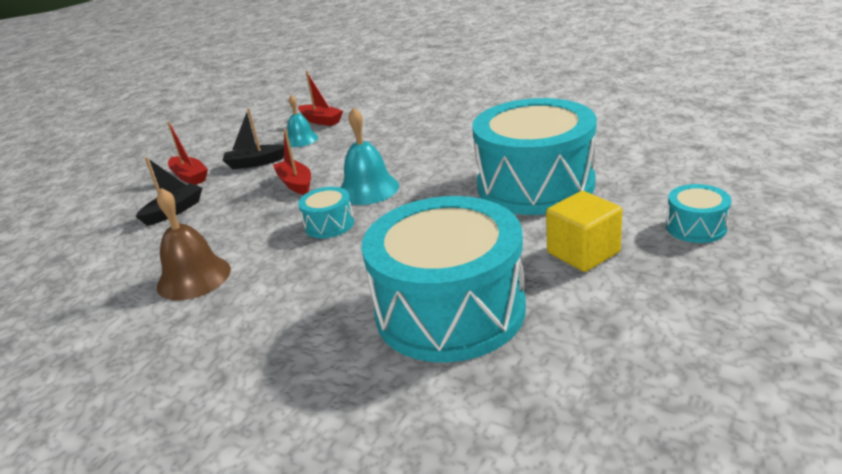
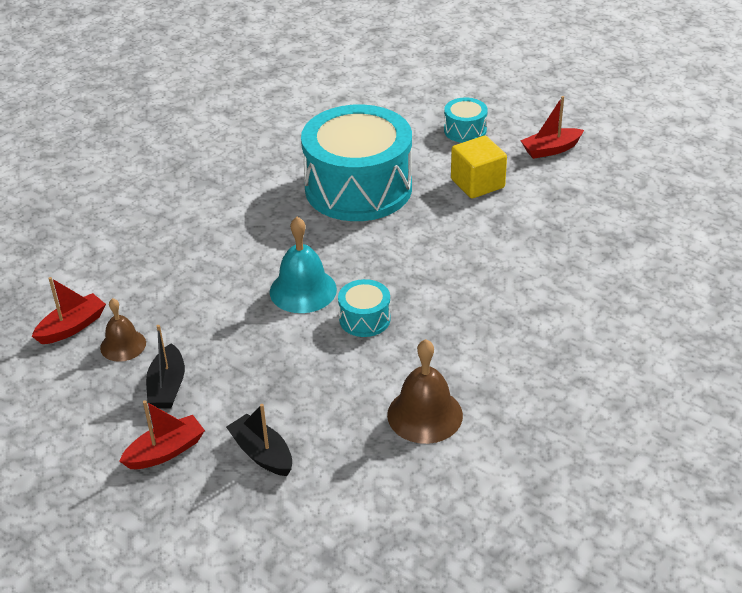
camera: 85 degrees left, 10 degrees up
(295, 184) = (254, 346): red boat -> red boat (550, 149)
(301, 139) = (123, 345): turquoise bell -> brown bell
(450, 310) = (529, 255): turquoise drum -> none

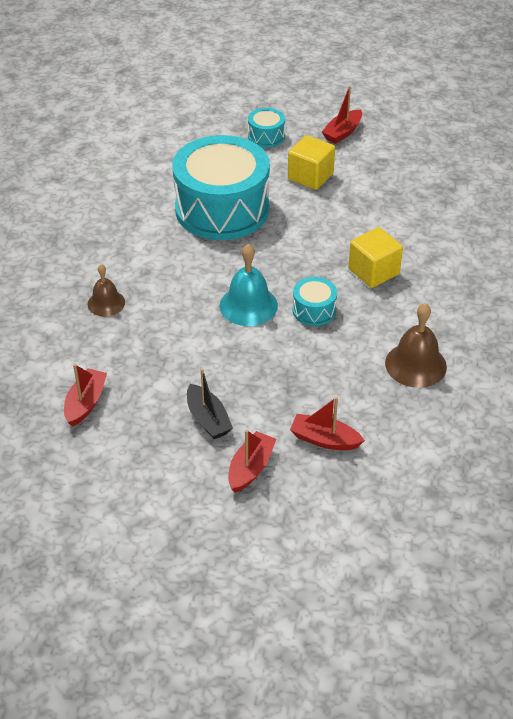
camera: 30 degrees left, 5 degrees up
(123, 345) = (142, 401): brown bell -> brown bell (106, 303)
(262, 453) = (324, 439): black boat -> red boat
(462, 301) = (373, 271): none -> yellow cube

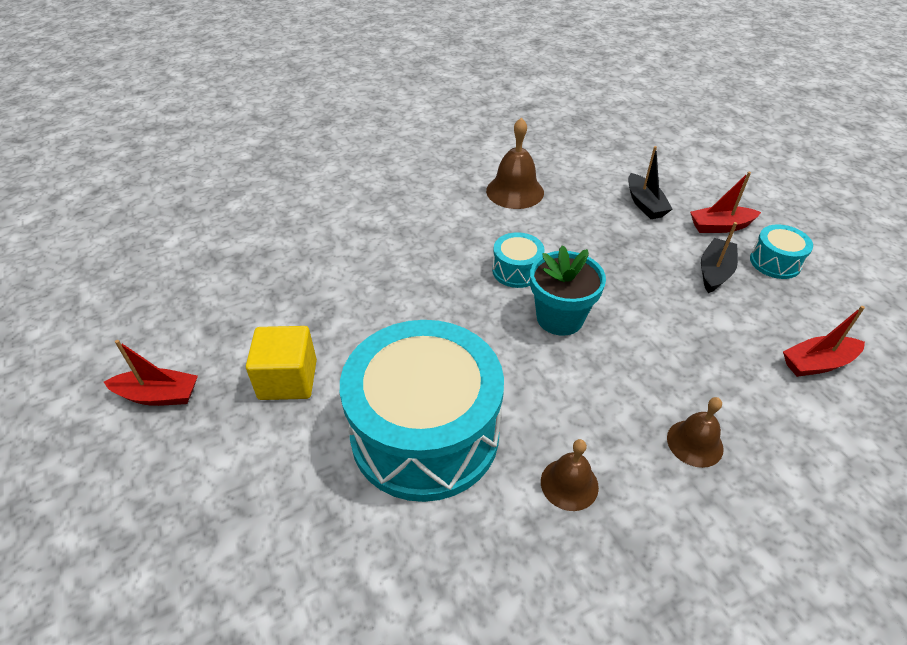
camera: 125 degrees left, 0 degrees up
(139, 243) = (569, 484): none -> brown bell
(248, 305) = (560, 318): turquoise bell -> turquoise flower pot
(266, 136) = (213, 481): turquoise drum -> turquoise drum (775, 262)
(324, 439) = (644, 204): red boat -> black boat
(373, 271) = (422, 256): yellow cube -> none

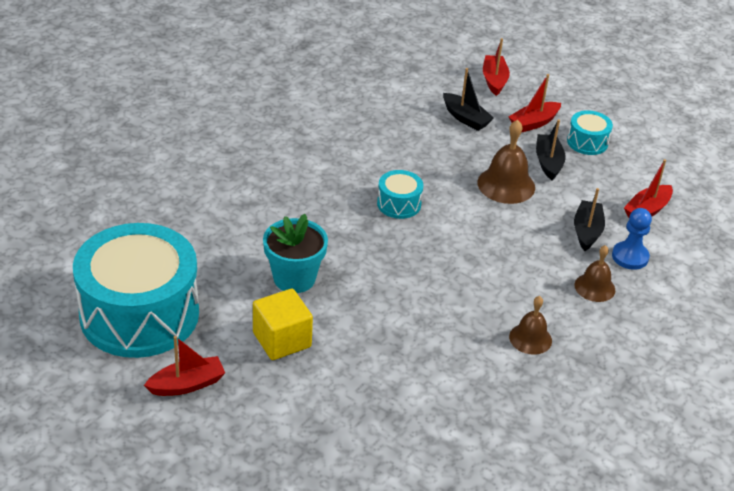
camera: 30 degrees left, 5 degrees down
(425, 433) = (414, 341): turquoise drum -> turquoise drum (139, 314)
(515, 191) = (350, 134): brown bell -> brown bell (506, 185)
(560, 318) = (456, 231): turquoise flower pot -> turquoise flower pot (294, 278)
(698, 175) = (494, 80): none -> red boat
(721, 366) = (587, 231): none -> black boat
(765, 417) = (630, 257): none -> blue pawn

